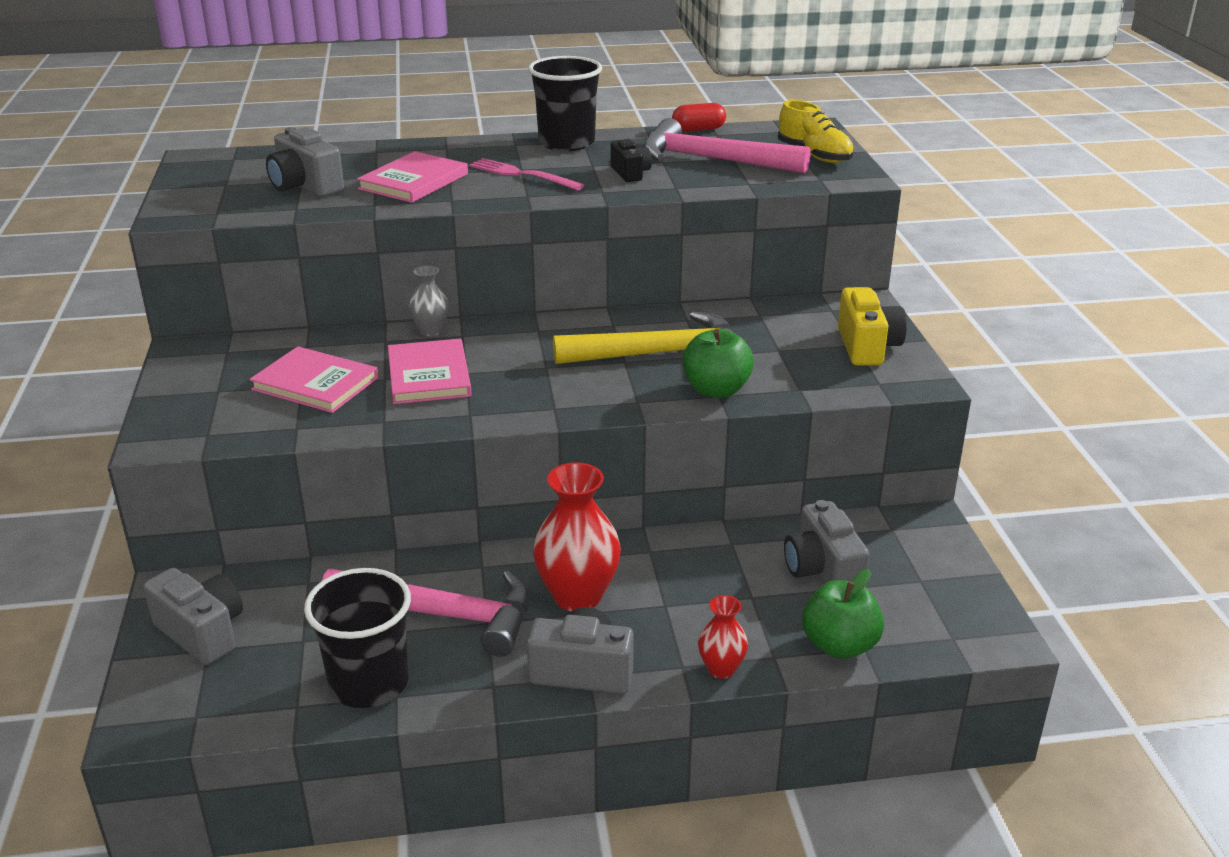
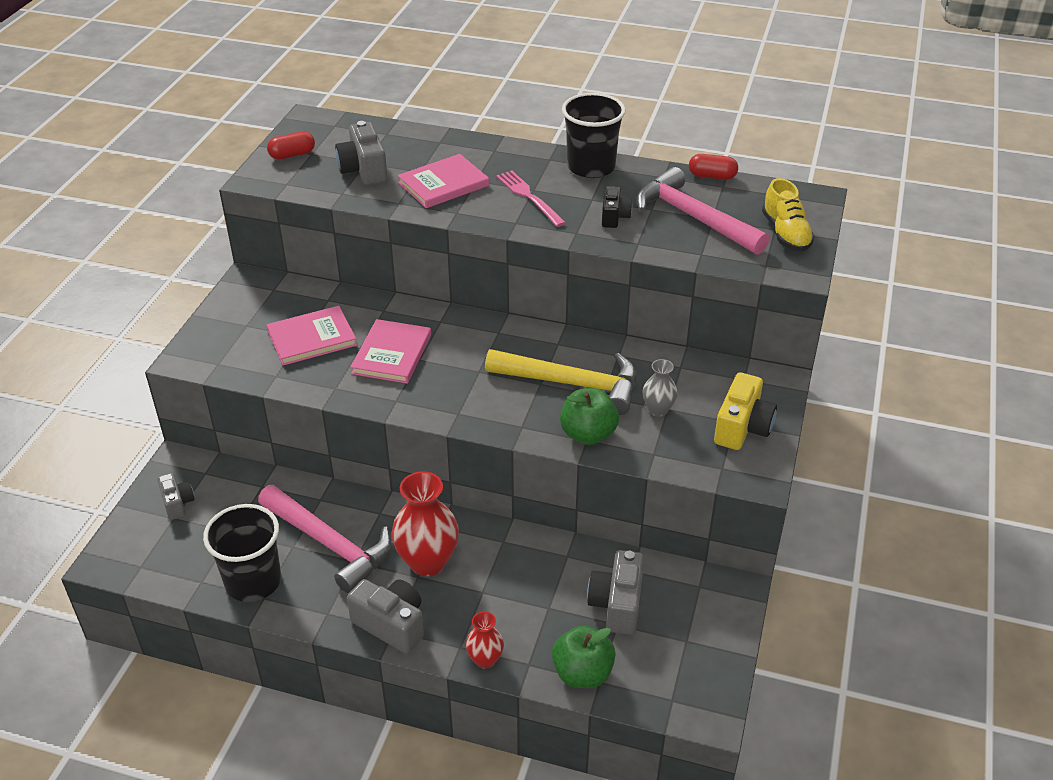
camera: 25 degrees right, 10 degrees up
(201, 189) = (292, 155): none -> red capsule
(202, 632) = (177, 503): grey camera -> grey camera, size x0.62
(315, 384) = (312, 338): pink book -> pink book turned 75 degrees counterclockwise
(431, 331) = (421, 310): grey vase -> grey vase (658, 409)

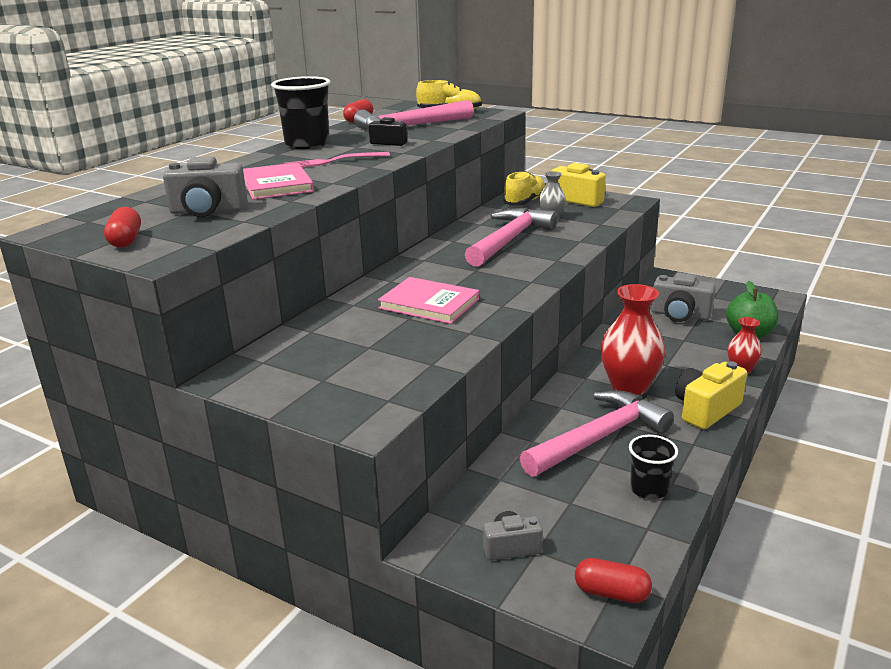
camera: 75 degrees left, 15 degrees down
(128, 563) = (611, 593): none -> red capsule
(253, 581) = (648, 489): black cup -> black cup, size x0.58
(312, 338) = (376, 342): pink book -> none
(391, 625) = (706, 410): grey camera -> yellow camera
(573, 384) = (509, 240): yellow hammer -> pink hammer
(588, 434) = (573, 240): green apple -> none
(712, 381) = (525, 202): none -> yellow shoe

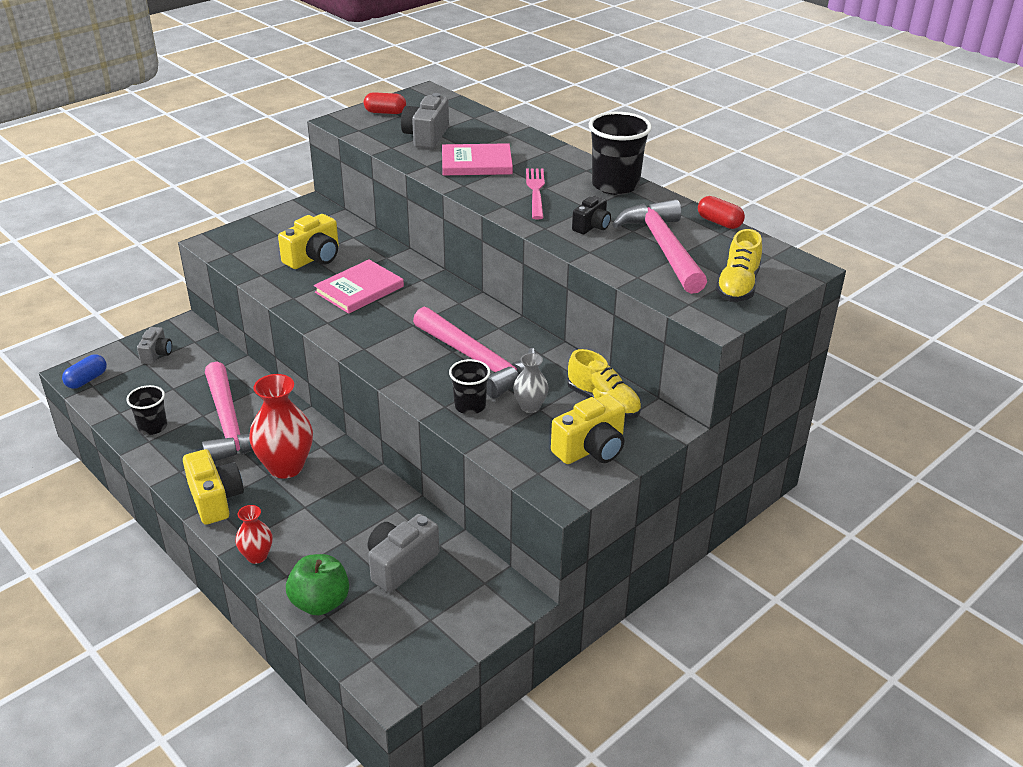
camera: 105 degrees right, 10 degrees up
(374, 342) = (314, 258): none -> yellow camera
(570, 234) = (470, 406): none -> black cup
(611, 593) = (87, 380): red capsule -> blue capsule

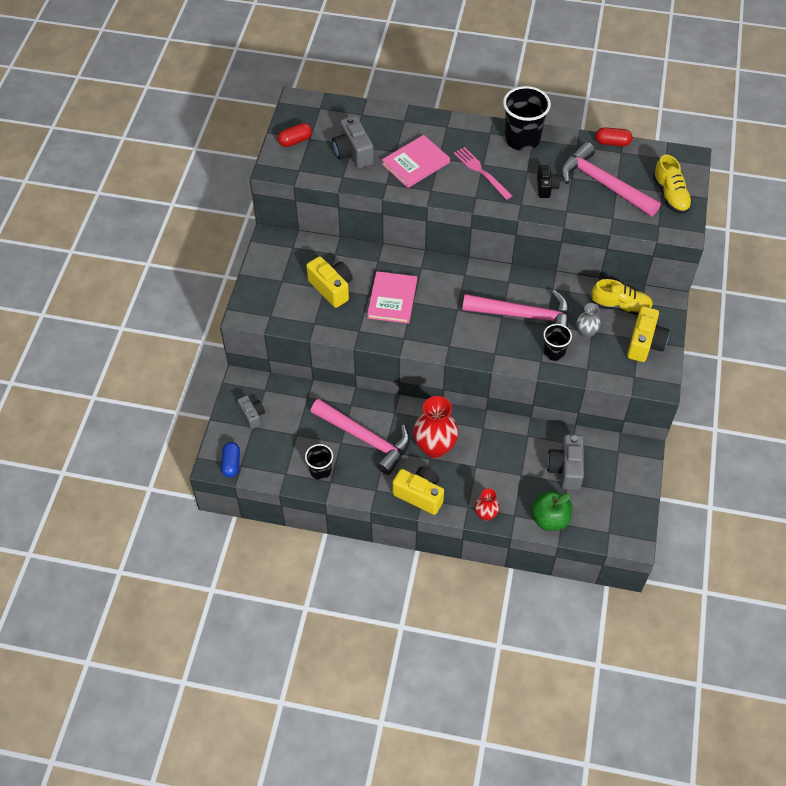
camera: 35 degrees left, 20 degrees up
(314, 258) = (331, 288): yellow camera -> yellow camera turned 45 degrees counterclockwise

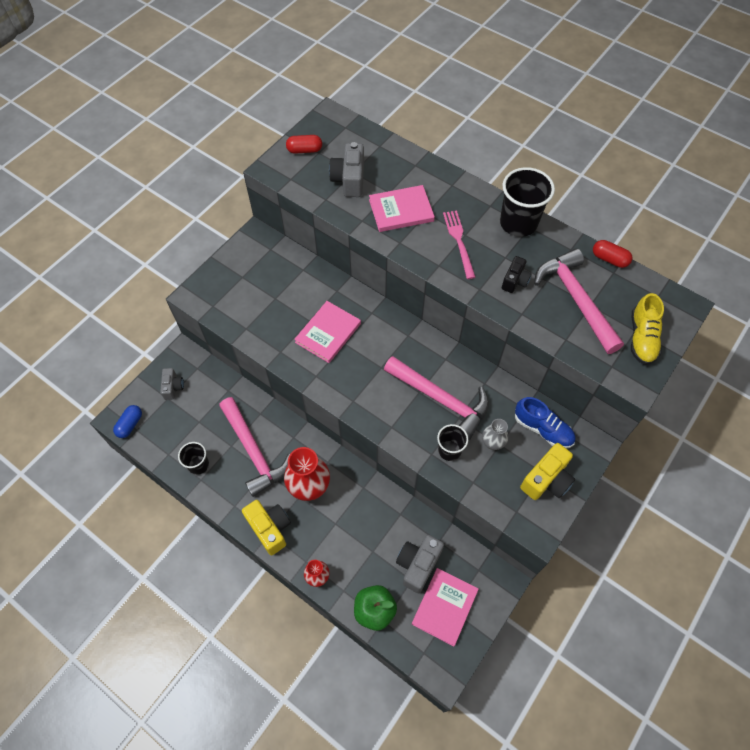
camera: 25 degrees right, 5 degrees up
(331, 288) = (280, 301): yellow camera -> none
(606, 491) = (445, 607): none -> pink book
(620, 306) = (543, 429): yellow shoe -> blue shoe

